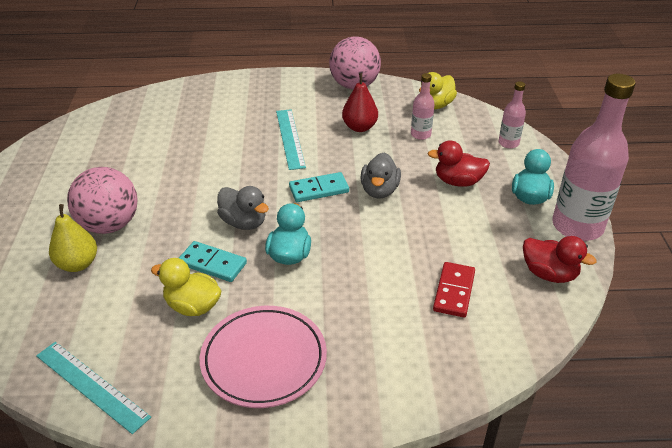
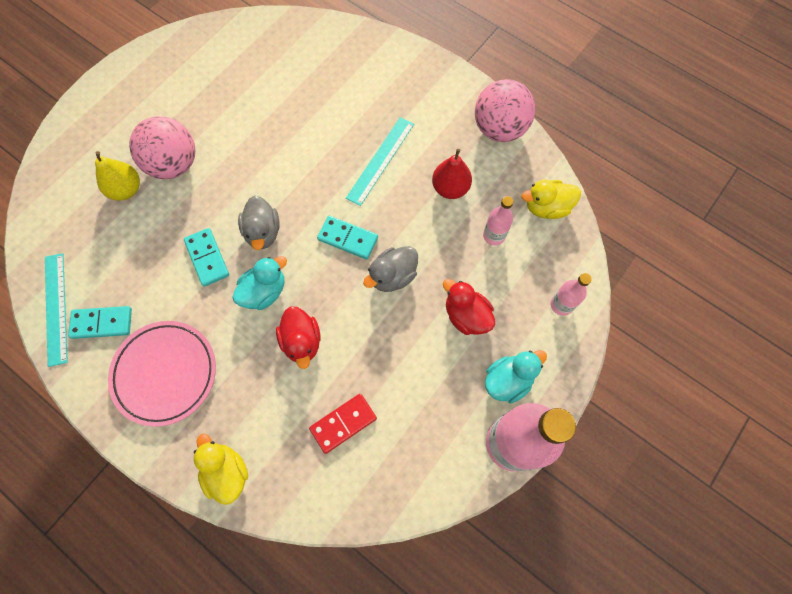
camera: 40 degrees right, 30 degrees up
(157, 365) = (102, 323): none -> turquoise domino
(193, 306) = (163, 288): yellow duck -> yellow duck (227, 472)
(549, 274) = (432, 469): red duck -> red duck (302, 341)

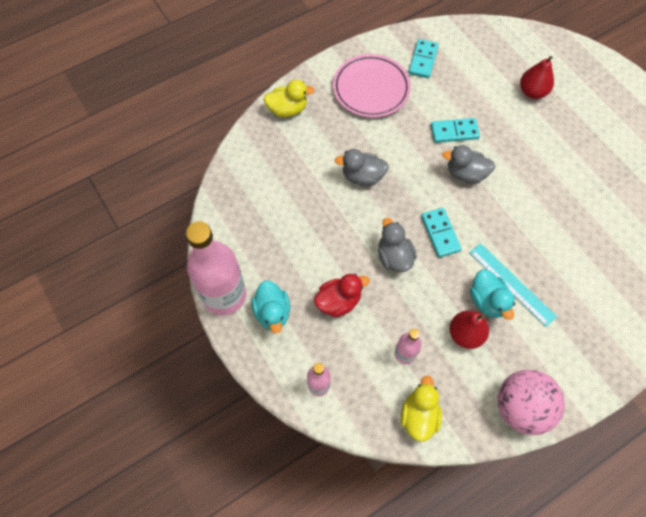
camera: 110 degrees right, 5 degrees down
(56, 308) = (444, 37): turquoise ruler -> none
(126, 189) = (532, 92): yellow pear -> red pear
(174, 164) = (548, 127): pink ball -> none
(264, 292) = (412, 162): turquoise duck -> turquoise duck (488, 301)
(302, 341) = (362, 176): red duck -> grey duck
(343, 423) = (289, 186): red domino -> none
(347, 239) = (440, 233): turquoise domino -> turquoise domino turned 60 degrees counterclockwise

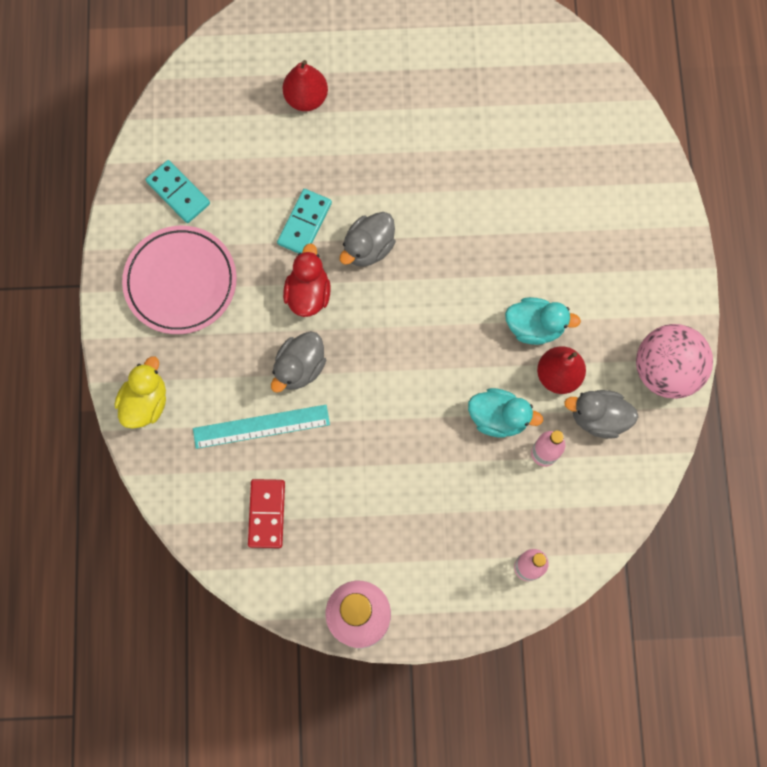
camera: 60 degrees left, 10 degrees up
(259, 207) = (267, 514): none -> red domino
(272, 312) = (414, 572): turquoise duck -> turquoise duck (498, 417)
(338, 301) = (443, 489): red duck -> red duck (308, 293)
(394, 257) = (425, 394): grey duck -> grey duck (598, 417)
(419, 415) = (618, 480): yellow duck -> none
(440, 233) = (426, 325): turquoise domino -> none
(512, 284) = (530, 288): turquoise ruler -> turquoise ruler (261, 426)

